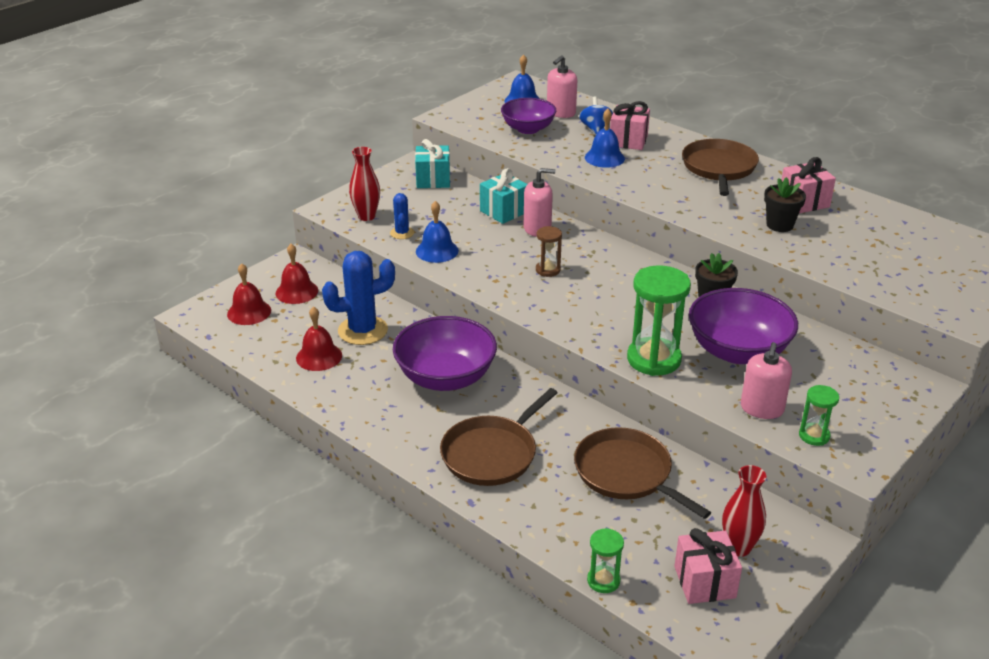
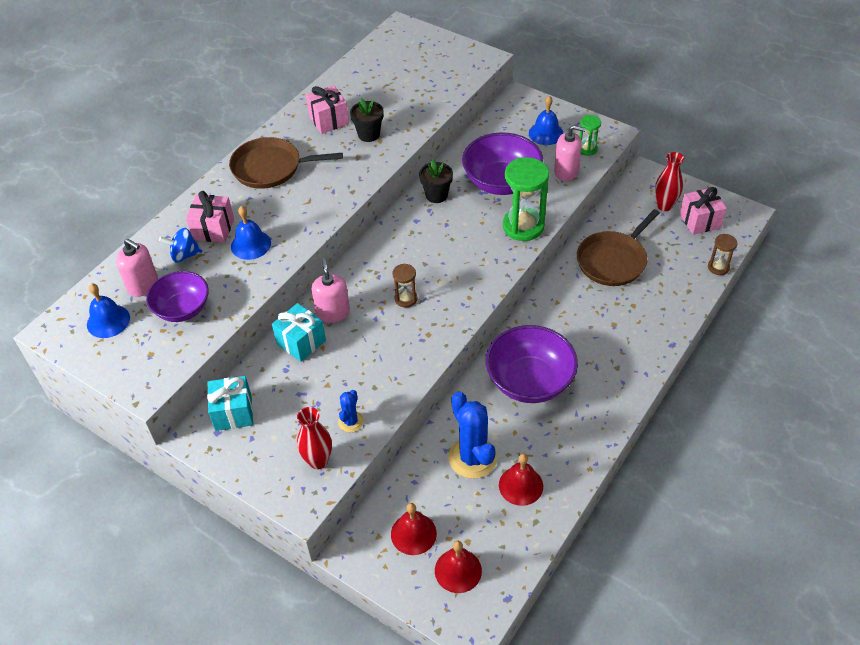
camera: 95 degrees left, 15 degrees up
(402, 233) = (351, 421): blue cactus -> blue cactus turned 60 degrees counterclockwise
(437, 251) = (382, 386): blue bell -> blue bell (546, 133)
(492, 453) = (616, 338): brown pan -> none
(603, 581) = (718, 267): green hourglass -> brown hourglass

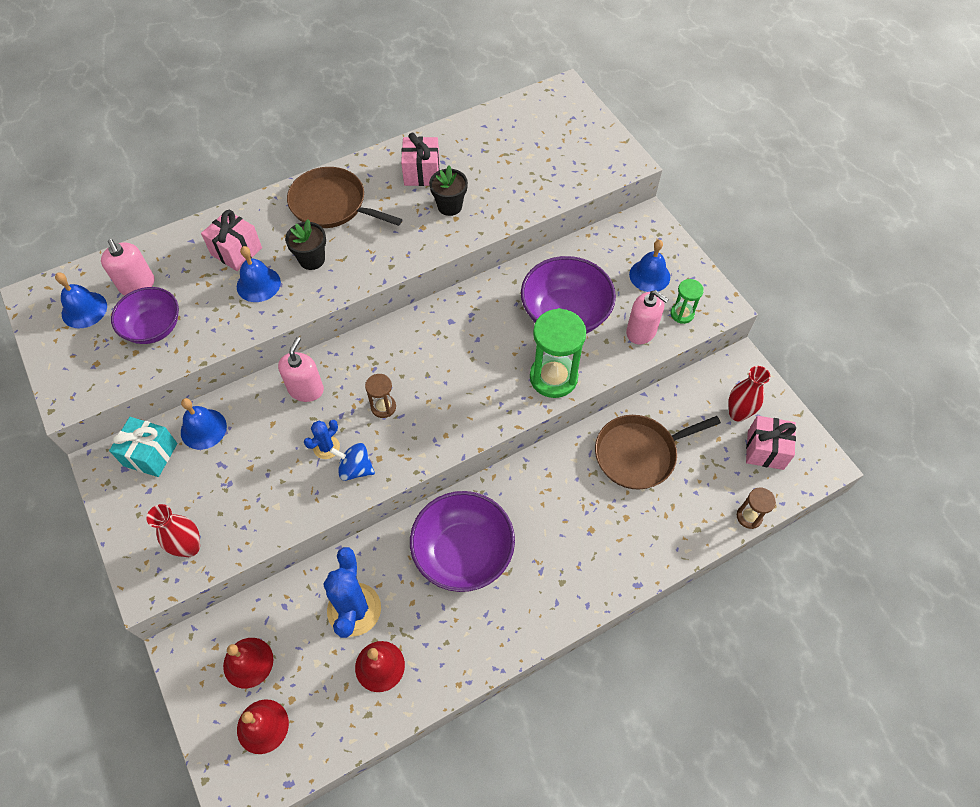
camera: 25 degrees right, 10 degrees up
(184, 255) = (193, 268): blue spinning top -> blue spinning top (355, 469)
(266, 375) = (203, 429): none -> blue bell
(301, 342) = (257, 408): turquoise gift -> none
(351, 421) = (245, 520): blue cactus -> blue cactus (326, 447)
(436, 195) = (489, 300): black flower pot -> black flower pot (312, 259)

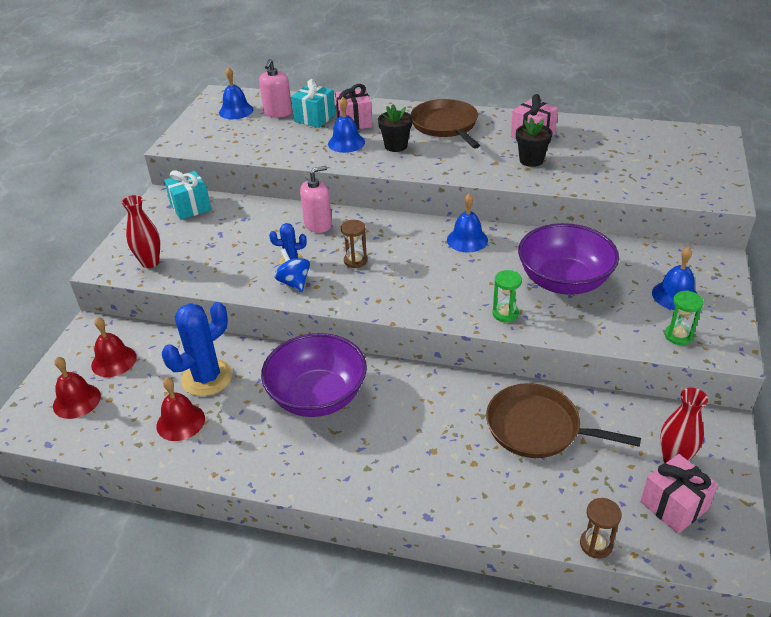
camera: 45 degrees right, 20 degrees down
(153, 328) = (260, 135): purple bowl -> none
(187, 269) = (314, 118): none -> turquoise gift
(203, 429) = (234, 211): blue bell -> blue bell (467, 240)
(553, 377) = (505, 314): green hourglass -> green hourglass, size x0.52
(641, 331) = (622, 327): pink soap dispenser -> none

